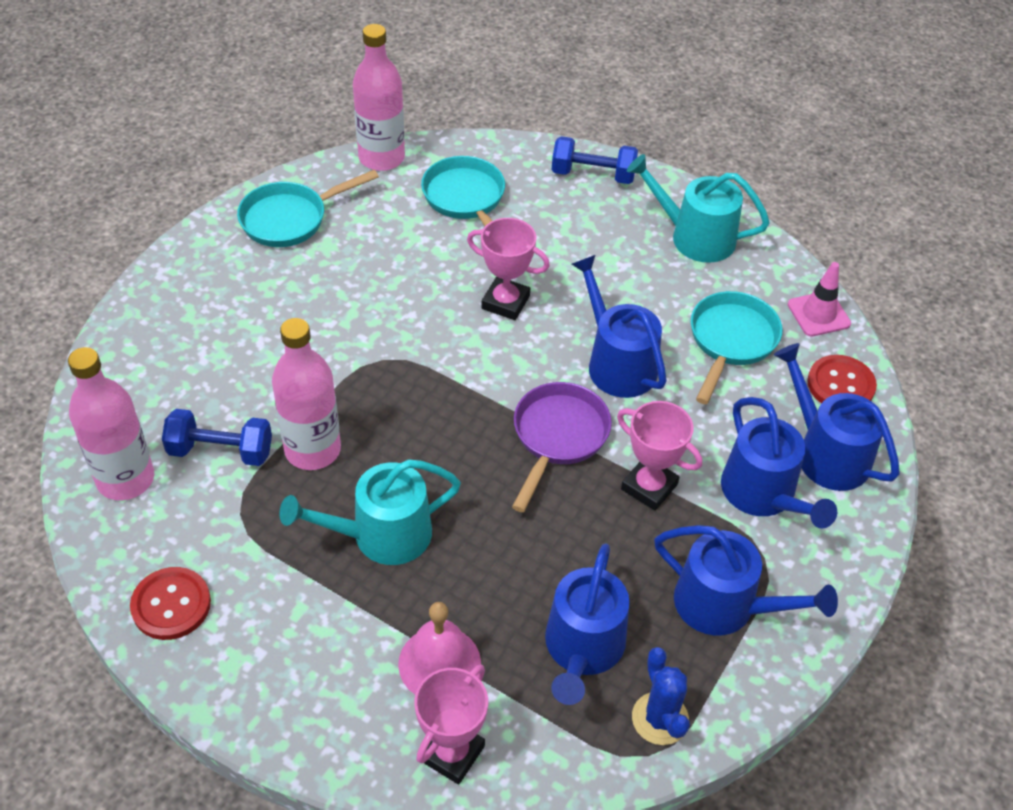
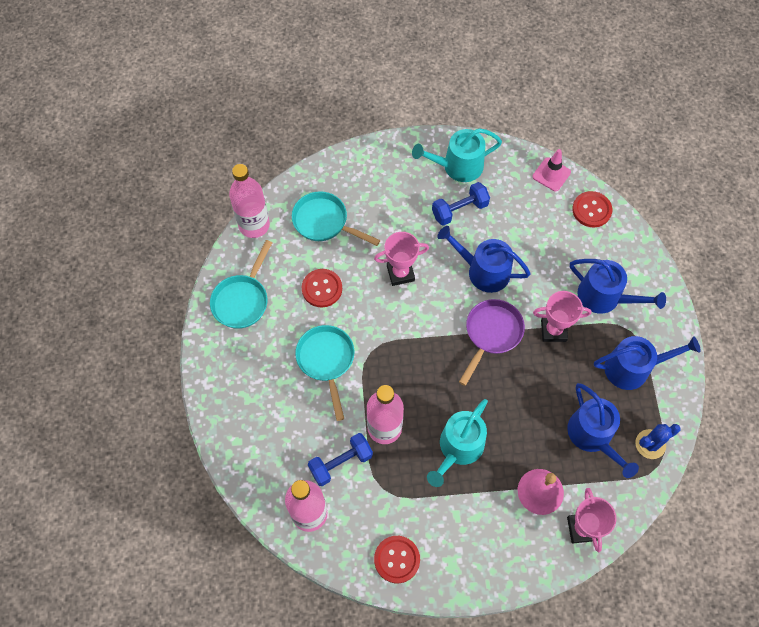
camera: 35 degrees left, 15 degrees up
(393, 261) = (322, 288): none -> red button
(558, 437) = (491, 334): purple pan -> purple pan turned 45 degrees clockwise
(593, 175) = (375, 160): blue dumbbell -> blue dumbbell (459, 210)
(660, 718) = (650, 444): blue cactus -> blue cactus turned 60 degrees counterclockwise
(730, 341) = (524, 220): turquoise pan -> turquoise pan (326, 361)
(826, 453) = (614, 254): blue watering can -> none

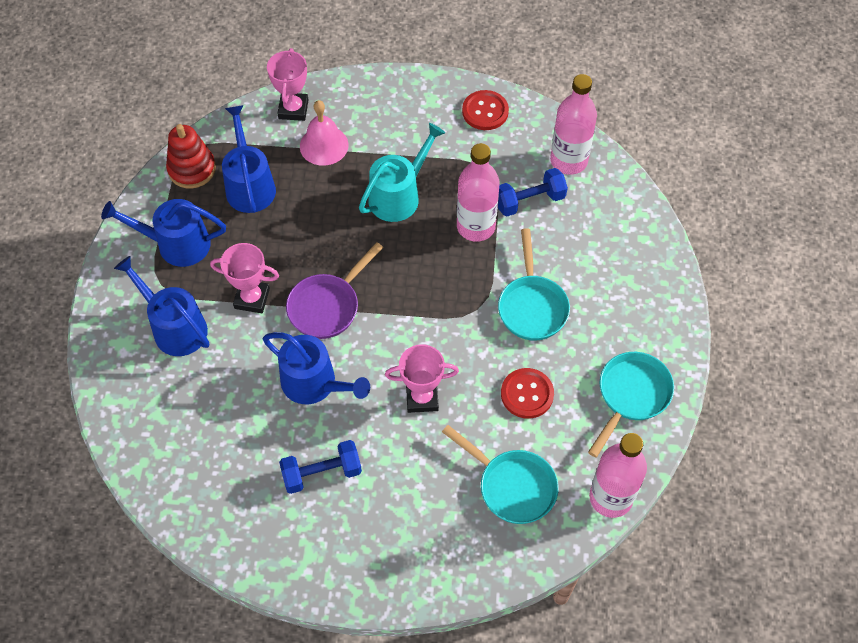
camera: 170 degrees left, 5 degrees down
(458, 166) = (305, 541): turquoise watering can -> none
(551, 174) = (177, 506): pink traffic cone -> none
(591, 210) = (143, 443): red button -> none
(650, 444) = (192, 169): blue cactus -> red stacking toy

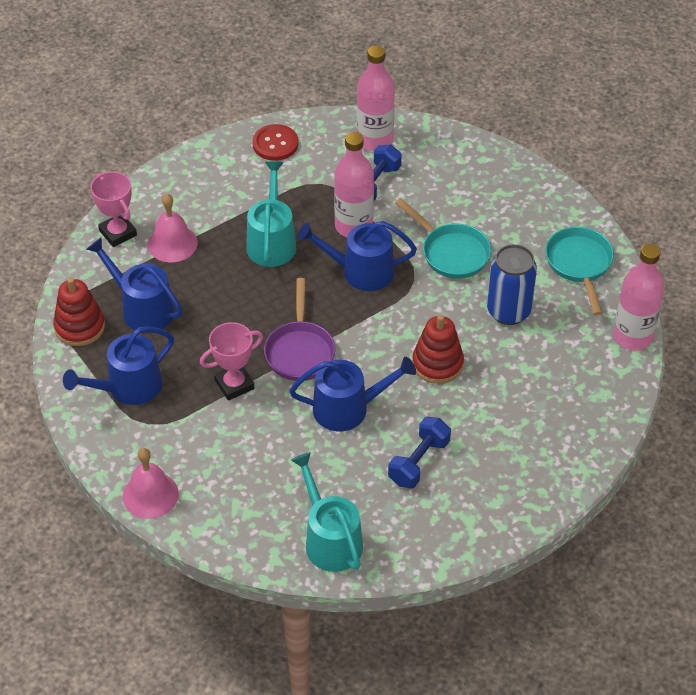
camera: 40 degrees left, 10 degrees down
(105, 345) = (150, 495): none -> pink bell
(175, 327) = (194, 445): blue watering can -> blue watering can (361, 271)
(191, 486) = (330, 540): none -> turquoise watering can
(422, 398) = (437, 364): pink trophy -> red stacking toy
(512, 486) = (561, 375): turquoise pan -> none
(527, 394) = (508, 311): red button -> blue can

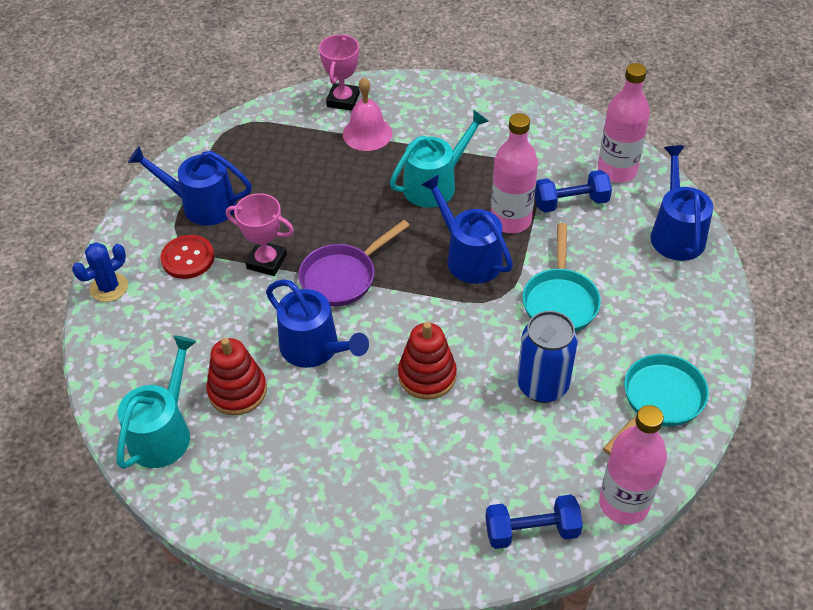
camera: 50 degrees right, 0 degrees up
(80, 327) = (232, 141): red stacking toy -> red stacking toy (237, 391)
(142, 308) = (286, 161): blue watering can -> blue watering can (676, 233)
(150, 495) = (109, 287): pink bell -> blue cactus
(275, 144) = (536, 119): red button -> red button (188, 258)
(419, 462) = (305, 437): blue dumbbell -> blue dumbbell (531, 531)

